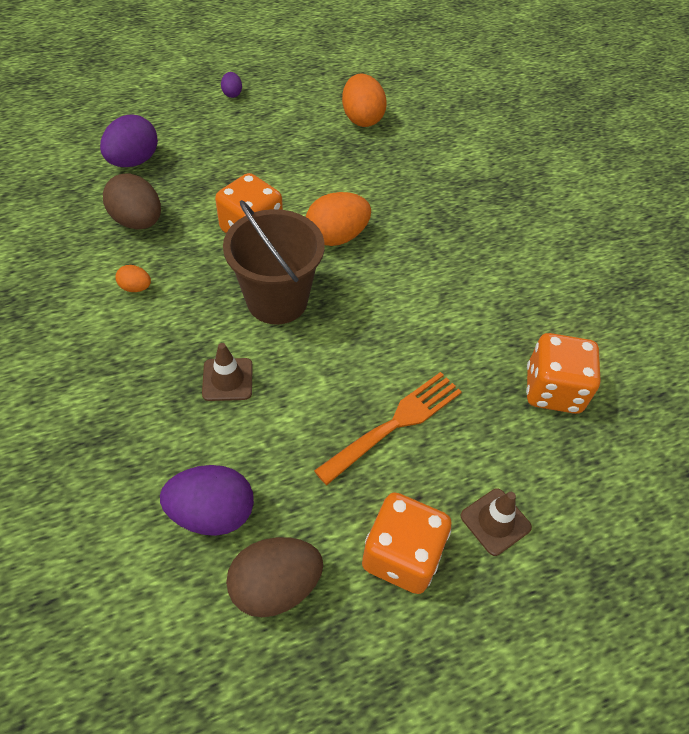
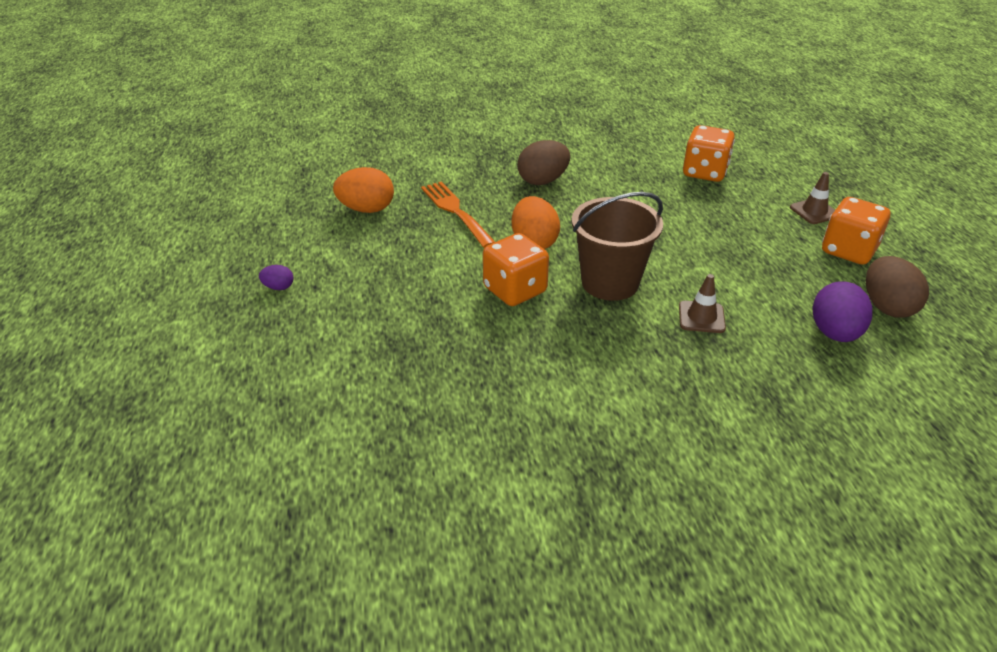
camera: 75 degrees left, 15 degrees down
(134, 161) = (375, 369): purple egg -> none
(136, 288) = (584, 371): orange egg -> none
(138, 221) = (483, 367): brown egg -> brown egg (543, 181)
(394, 425) = (741, 240): orange fork -> orange fork (456, 212)

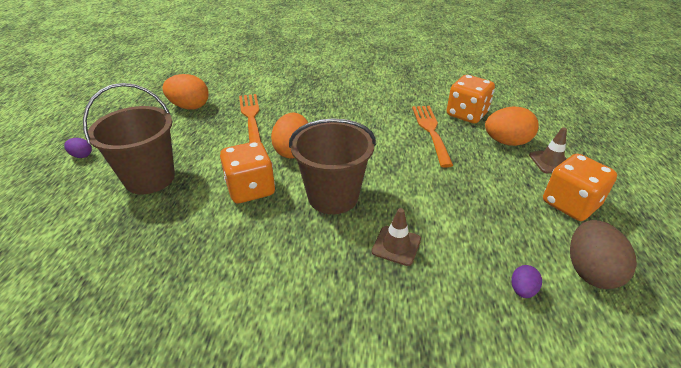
camera: 15 degrees right, 0 degrees up
(388, 298) = (150, 178): none -> brown bucket
(543, 181) = (332, 103): brown egg -> none
(676, 198) = (431, 132): none -> orange fork
(761, 197) = (506, 142): none -> orange egg
(834, 333) = (522, 290): purple egg -> purple egg, size x0.50

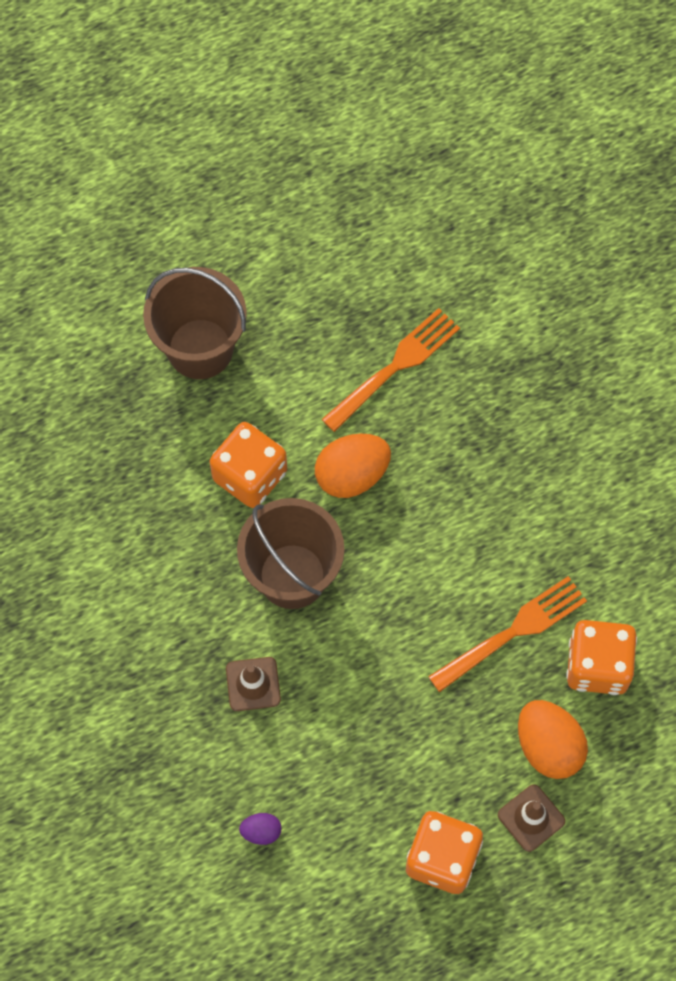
camera: 60 degrees right, 30 degrees up
(82, 155) = (190, 233): purple egg -> none
(190, 106) = (369, 263): orange egg -> none
(590, 271) = (329, 896): brown egg -> none

